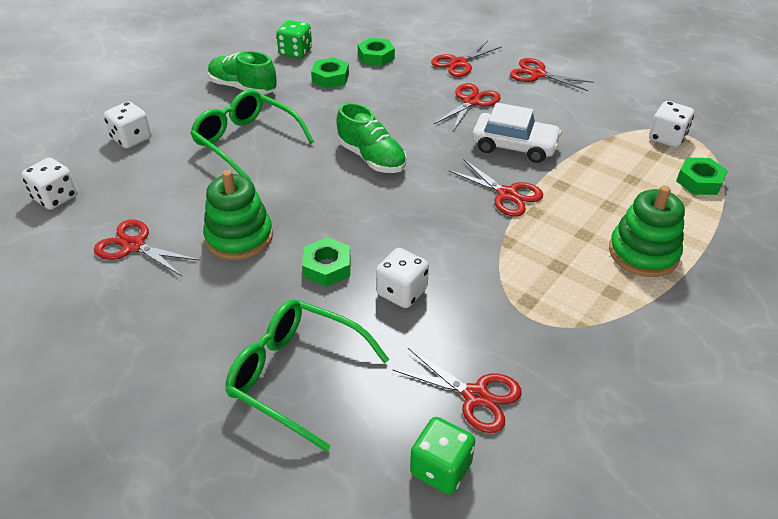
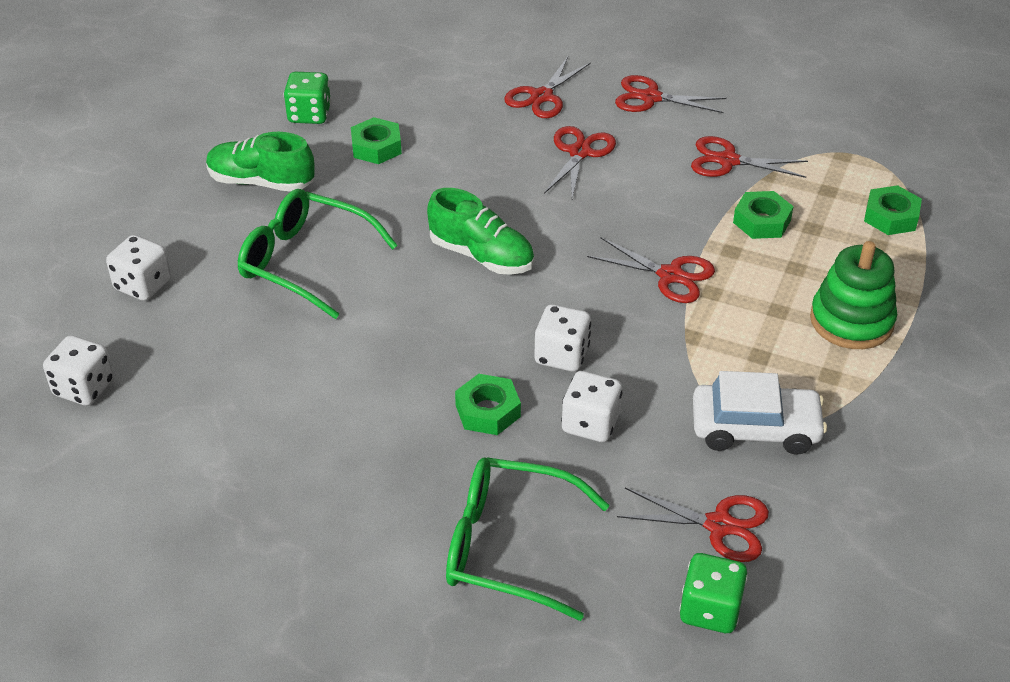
camera: 15 degrees left, 0 degrees up
(134, 246) = (228, 432): red scissors -> red scissors (728, 160)
(239, 237) = (360, 394): green stacking toy -> none
(376, 57) = (425, 104): green nut -> green nut (761, 221)
(514, 146) = (656, 207): white car -> white car (755, 428)
(666, 138) = (837, 164): white dice -> white dice (561, 355)

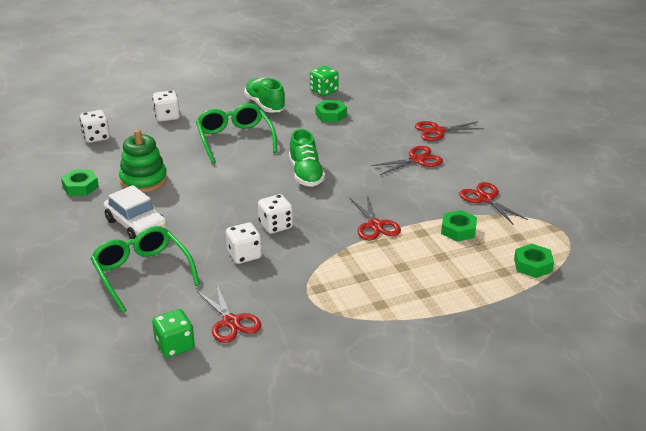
camera: 45 degrees right, 10 degrees down
(488, 411) = (213, 226): green nut -> green nut (80, 187)
(651, 97) = (492, 156): red scissors -> none
(755, 428) = (309, 301): white car -> white car (136, 225)
(851, 321) = (431, 291): green stacking toy -> green stacking toy (143, 180)

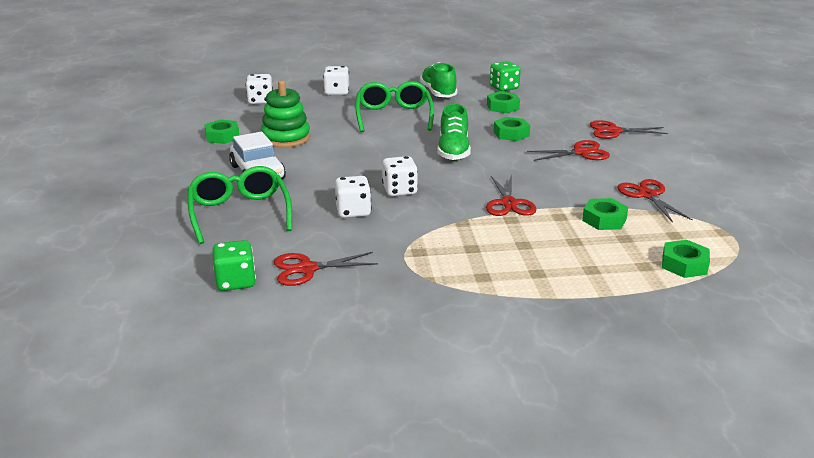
camera: 15 degrees right, 5 degrees down
(231, 322) = (307, 269): red scissors -> red scissors turned 90 degrees clockwise
(349, 146) = (511, 134): none -> green nut

